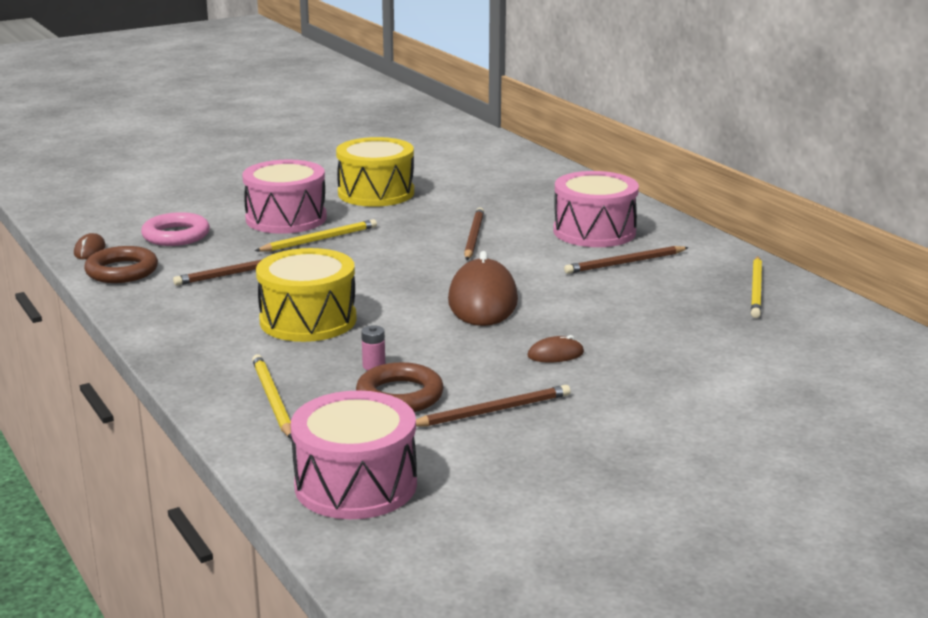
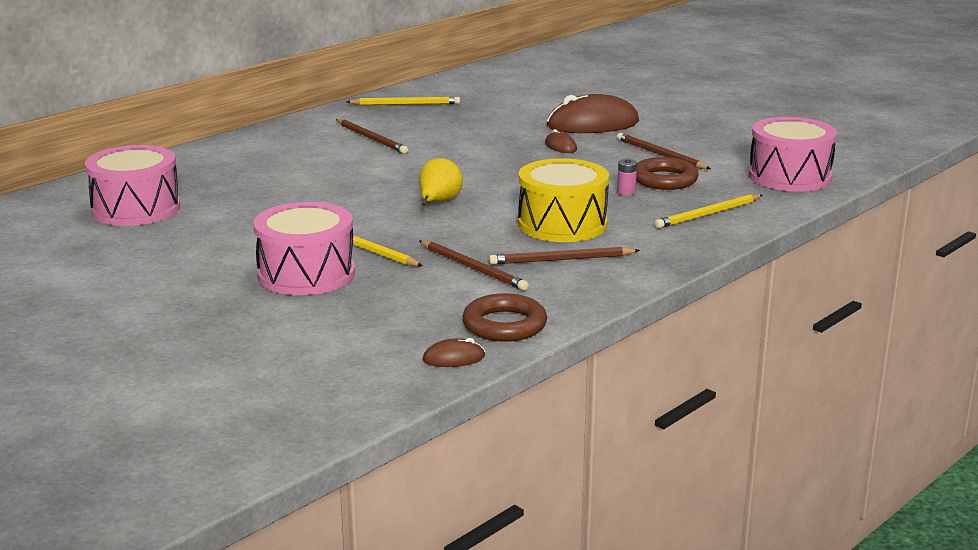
camera: 105 degrees left, 0 degrees up
(176, 235) = (384, 320): pink ring -> none
(376, 193) = (206, 244): yellow drum -> none
(408, 274) = (438, 203): none -> yellow pear
(473, 237) = (330, 190): brown pencil -> brown pencil (561, 260)
(482, 301) = (479, 173): brown mouse -> brown mouse (593, 124)
(594, 231) = (299, 151): pink drum -> pink drum (136, 209)

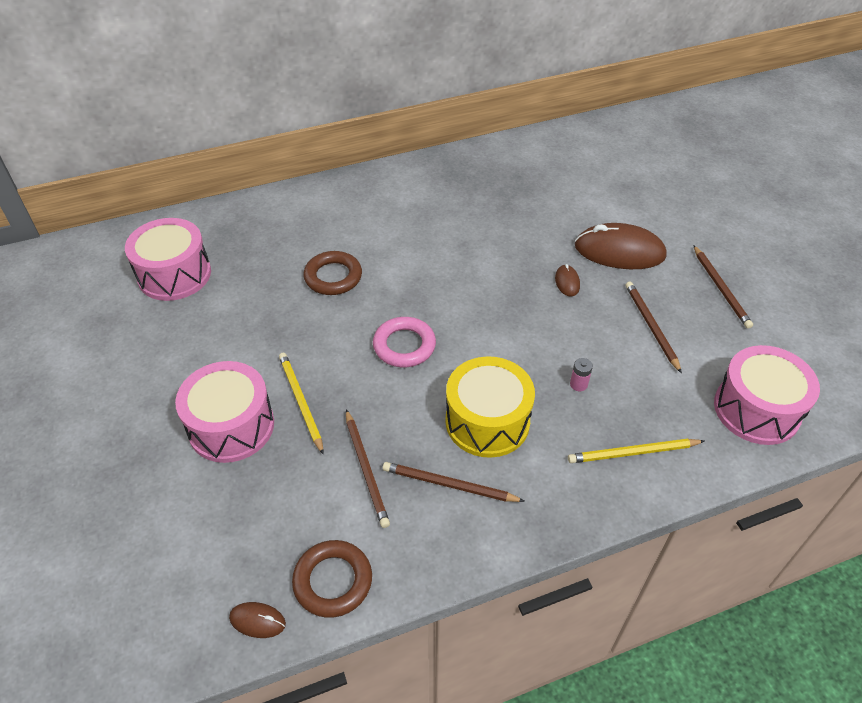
camera: 25 degrees right, 25 degrees up
(371, 139) = (415, 219): brown pencil -> brown pencil (721, 288)
(406, 104) = (476, 170): yellow pencil -> none
(438, 203) = (404, 346): yellow pear -> pink ring
(664, 180) = (628, 373): brown ring -> brown ring (333, 277)

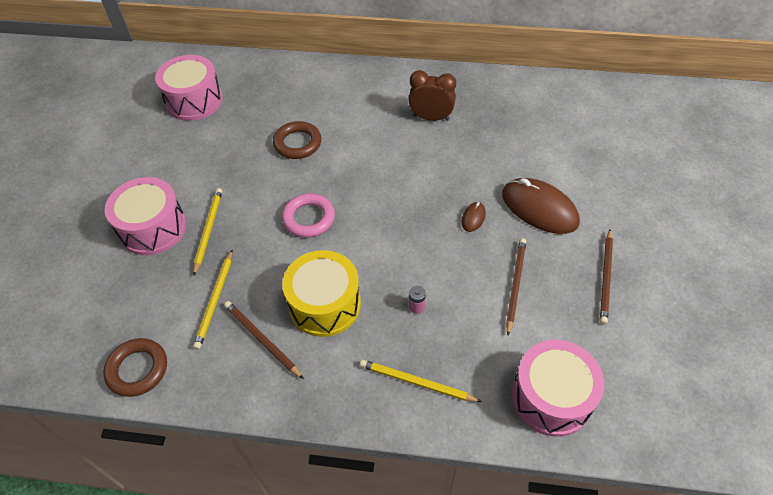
camera: 30 degrees right, 5 degrees up
(257, 621) = (75, 371): brown mouse -> none
(366, 469) = (215, 300): brown pencil -> yellow pencil
(454, 205) = (431, 118): none -> brown clock

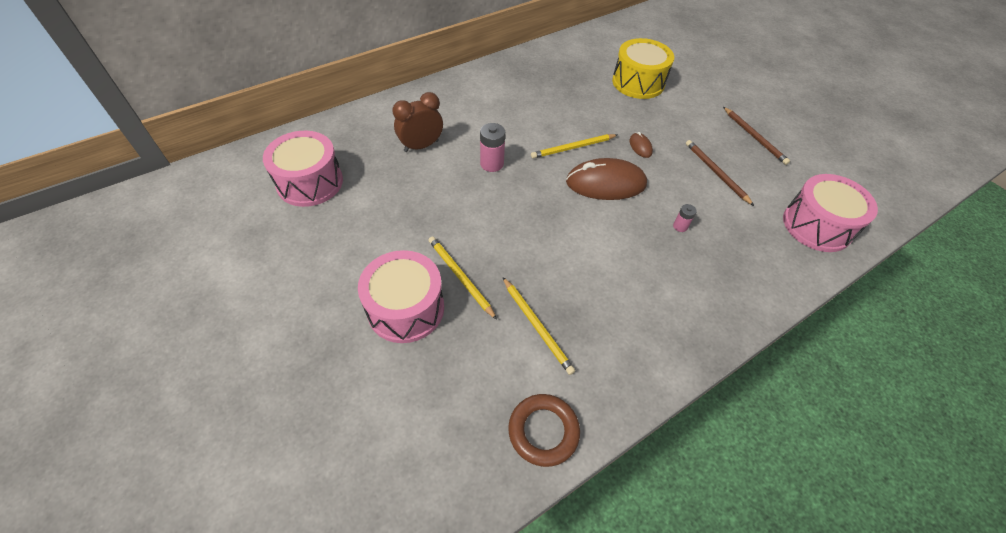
camera: 45 degrees left, 0 degrees up
(262, 339) = (610, 327): brown pencil -> none
(297, 143) = (451, 166): brown ring -> none
(309, 218) = (531, 215): pink ring -> none
(325, 304) = (621, 268): yellow drum -> yellow drum (638, 82)
(329, 159) = (492, 164): none -> pink battery
(416, 382) = (742, 275): yellow pencil -> yellow pencil (573, 148)
(431, 118) = (530, 96): brown clock -> brown clock (421, 146)
(539, 208) = (670, 118): brown mouse -> brown mouse (606, 183)

